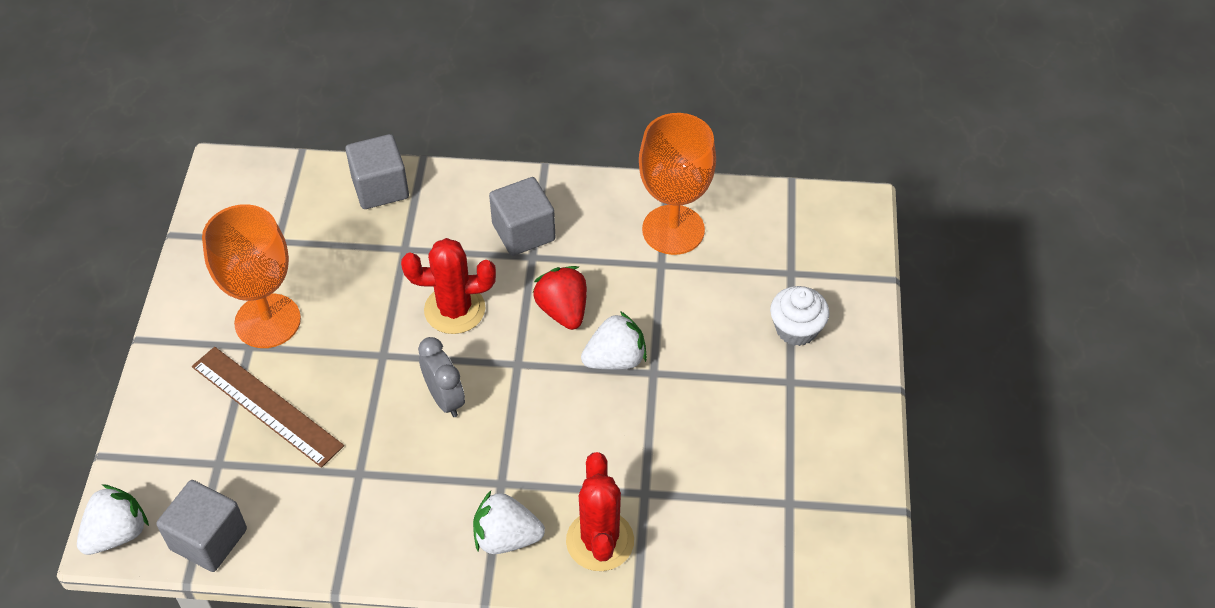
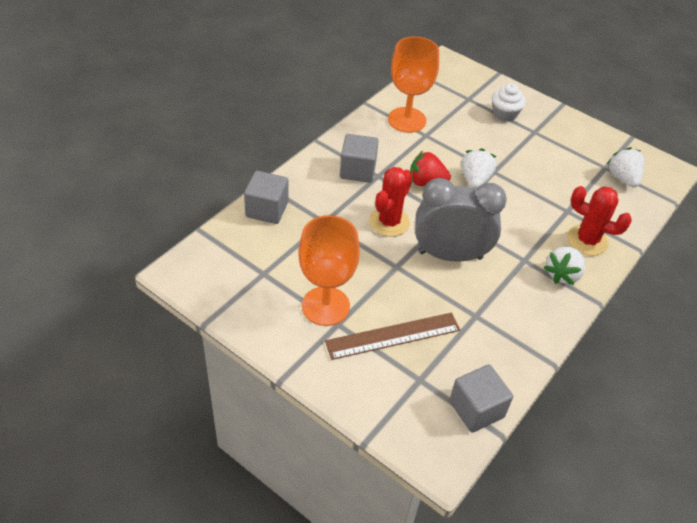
camera: 60 degrees left, 5 degrees down
(117, 533) = (439, 457): white strawberry -> white strawberry (622, 178)
(445, 399) = (450, 255): grey clock -> grey clock, size x1.90

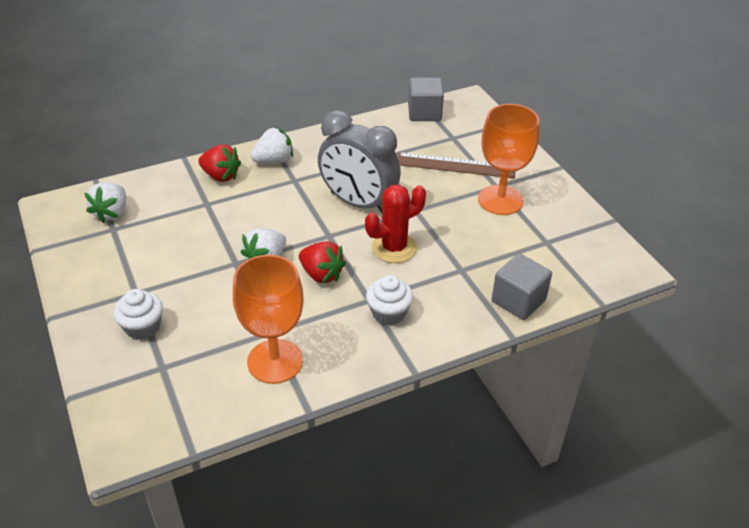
camera: 150 degrees left, 5 degrees down
(357, 170) = (388, 313): grey cube -> white cupcake
(587, 240) = (221, 176): red cactus -> red strawberry

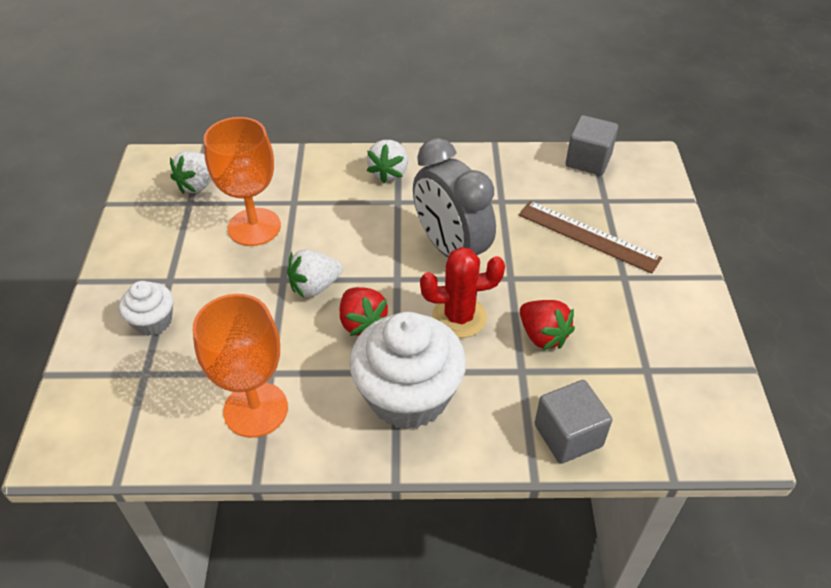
camera: 25 degrees right, 5 degrees up
(221, 176) = (325, 174): red strawberry -> red strawberry (542, 336)
(274, 161) = (389, 172): white strawberry -> white strawberry turned 105 degrees clockwise
(388, 313) = (408, 396): white cupcake -> white cupcake, size x1.97
(500, 200) = (619, 297): orange goblet -> orange goblet (254, 227)

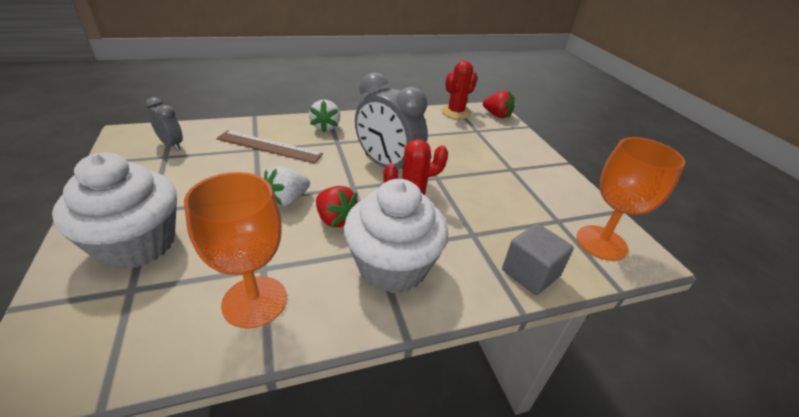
camera: 20 degrees left, 10 degrees down
(153, 321) = (137, 244): white cupcake -> white cupcake, size x1.97
(198, 185) = (172, 145): white strawberry -> grey clock
(254, 227) = (226, 166): orange goblet -> orange goblet (601, 243)
(542, 336) = (477, 209): red strawberry -> red strawberry (497, 115)
(588, 160) = (456, 112): grey cube -> red cactus
(588, 236) = (476, 149): brown ruler -> brown ruler (269, 146)

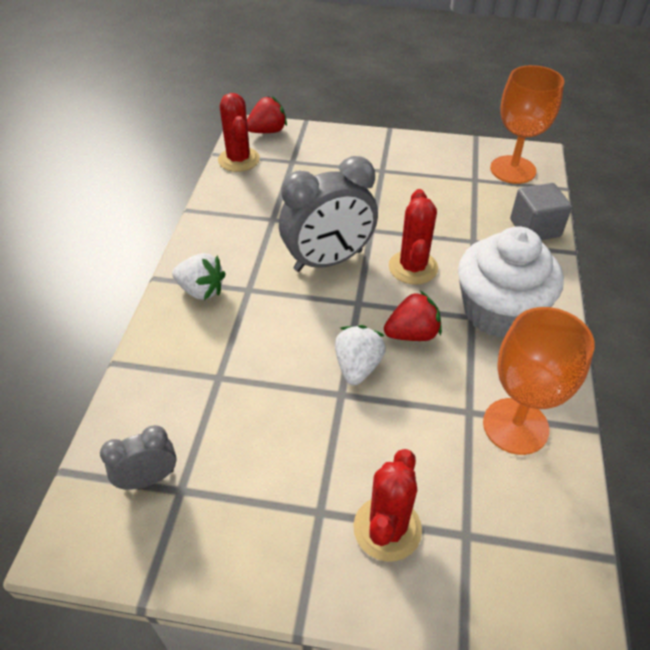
camera: 60 degrees left, 10 degrees up
(137, 244) = (387, 528): white cupcake -> red cactus
(269, 146) = (221, 361): brown ruler -> none
(288, 200) = (357, 367): white strawberry -> white strawberry turned 150 degrees counterclockwise

